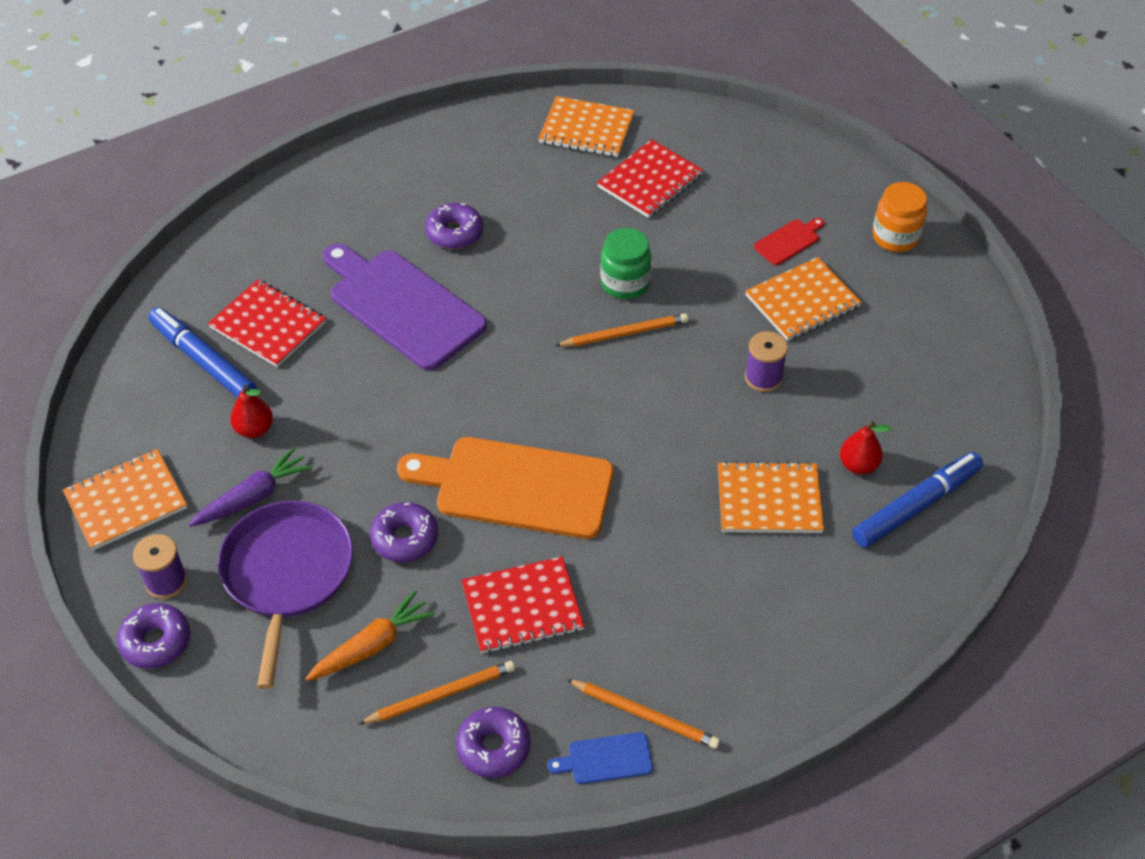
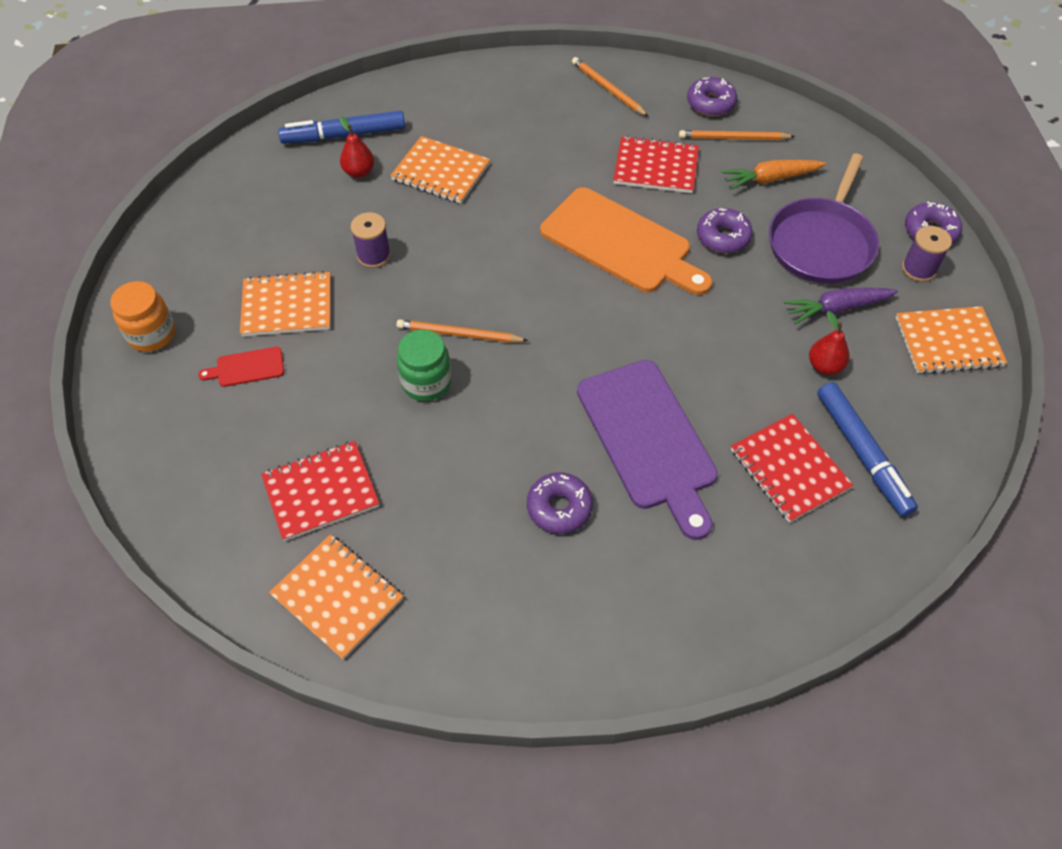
camera: 155 degrees left, 5 degrees up
(606, 759) = (644, 77): blue cutting board -> none

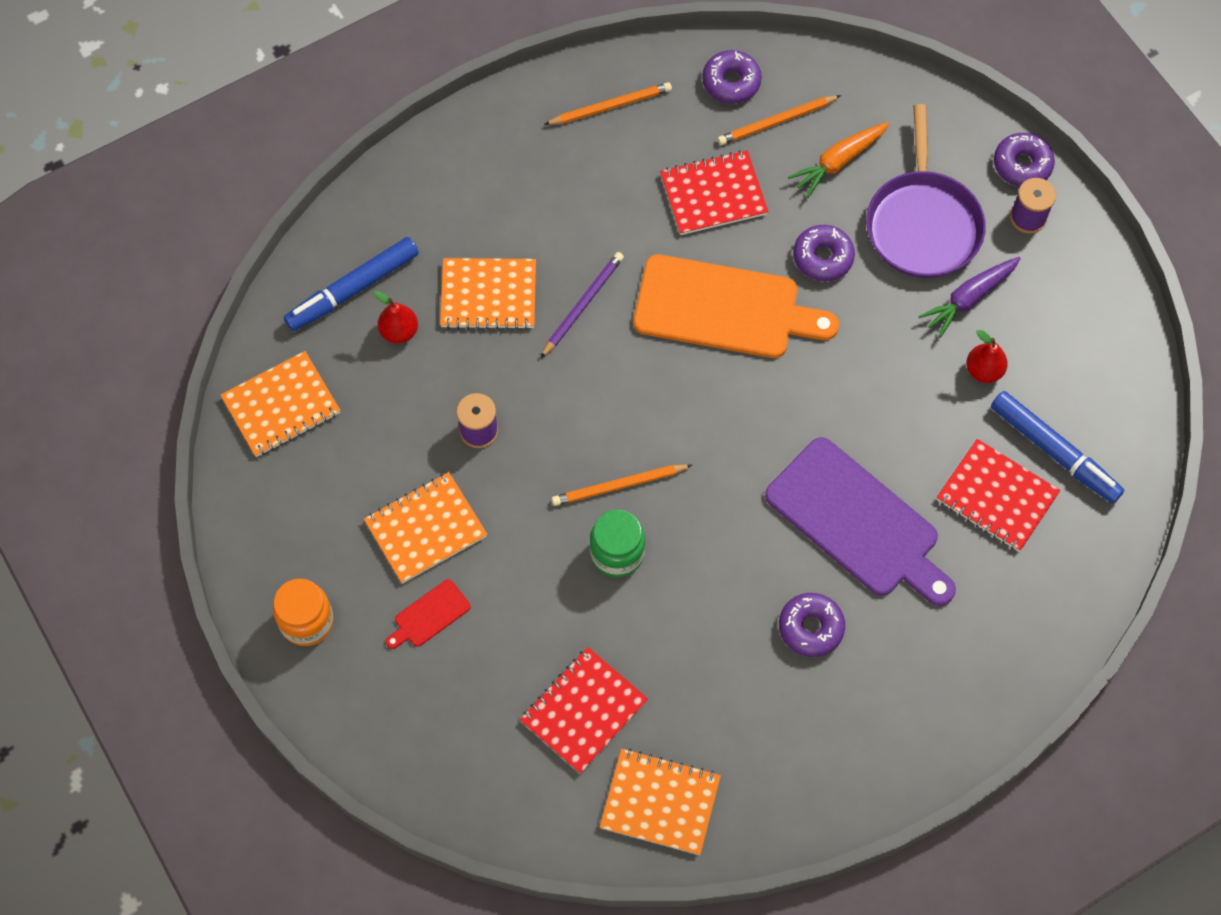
camera: 25 degrees left, 10 degrees up
(508, 202) = (582, 305): none -> purple pencil
(608, 89) = (610, 106): orange pencil -> orange pencil turned 135 degrees clockwise
(948, 342) = (1086, 294): orange notebook -> orange notebook (281, 405)

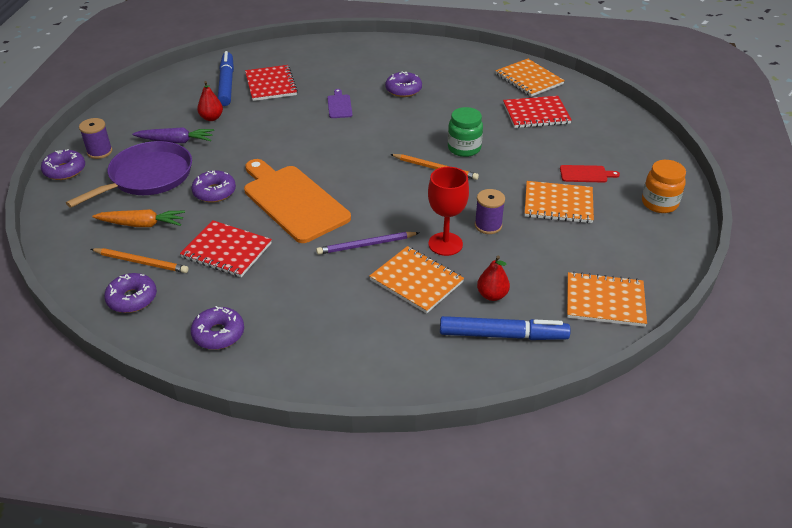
camera: 140 degrees left, 25 degrees down
(502, 367) = (445, 244): none -> red goblet
(610, 106) = (218, 334): orange pencil -> purple donut
(858, 522) = (339, 105): purple cutting board -> purple cutting board, size x0.42

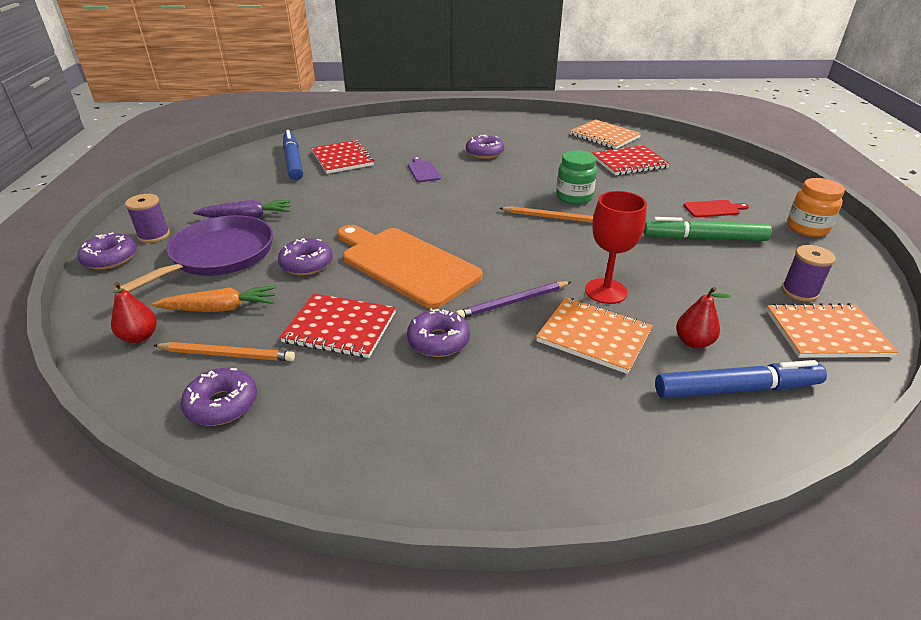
camera: 10 degrees left, 5 degrees down
(211, 118) = (284, 192): red pear -> red pear (140, 337)
(218, 334) = (359, 438): purple donut -> purple donut (438, 341)
(488, 225) = (642, 267): purple spool -> purple spool (799, 291)
(558, 204) = (704, 238): orange notebook -> green marker

